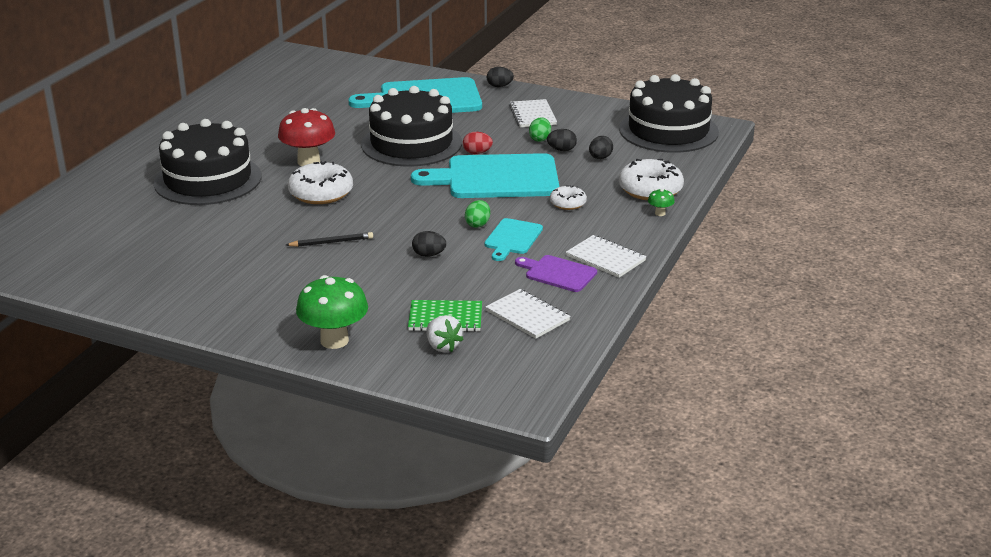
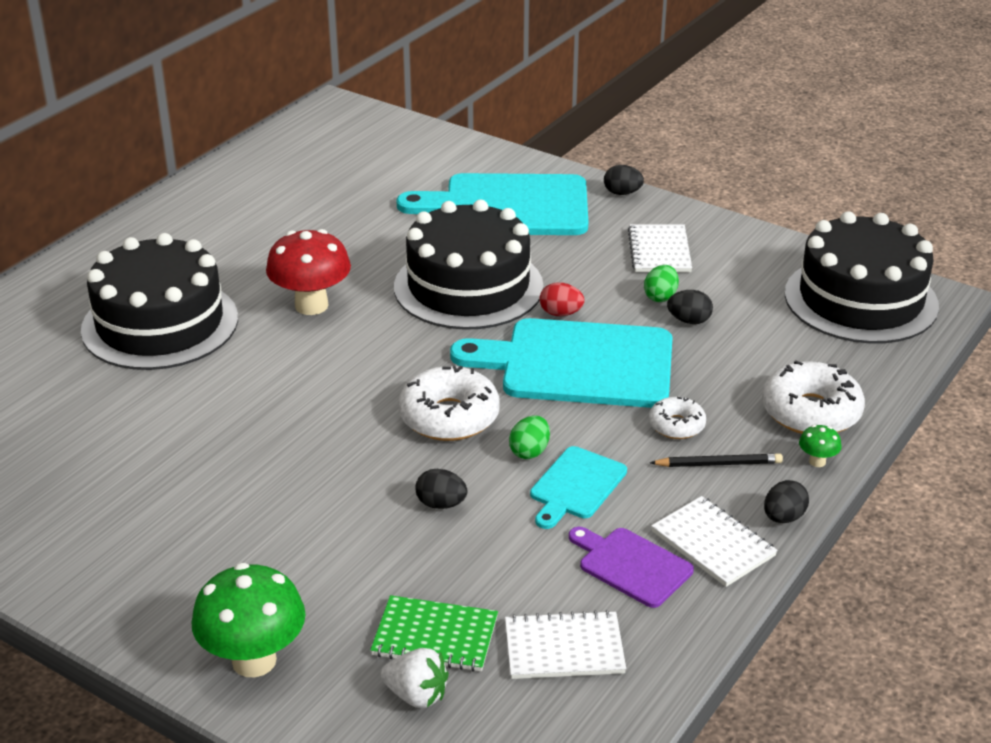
camera: 10 degrees right, 5 degrees up
(321, 193) = (313, 365): white donut -> white donut (449, 417)
(331, 242) = (303, 462): black pencil -> black pencil (718, 464)
(443, 346) = (416, 695): white strawberry -> white strawberry turned 45 degrees counterclockwise
(527, 316) = (564, 648): white notebook -> white notebook turned 60 degrees counterclockwise
(600, 158) = (744, 342): black egg -> black egg (783, 517)

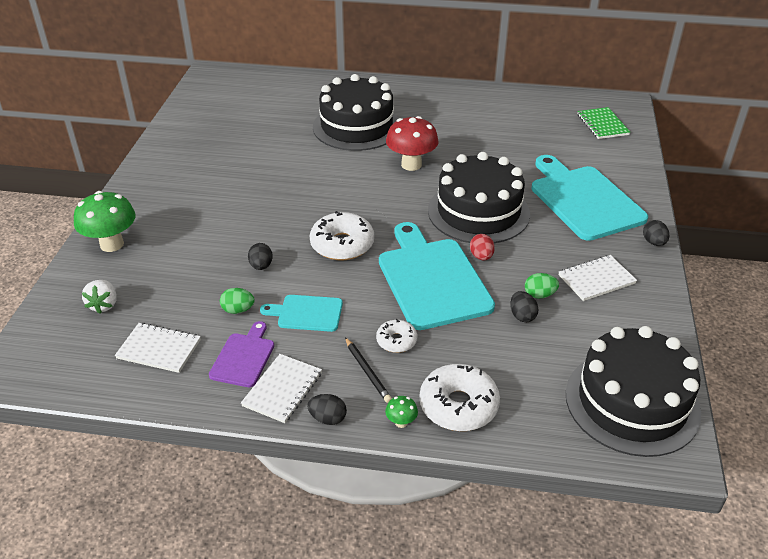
camera: 65 degrees right, 5 degrees up
(435, 636) = (151, 297): green notebook -> green notebook (602, 124)
(529, 452) = (329, 285): green egg -> green egg (238, 310)
(564, 648) = (159, 349): white notebook -> white notebook turned 45 degrees counterclockwise

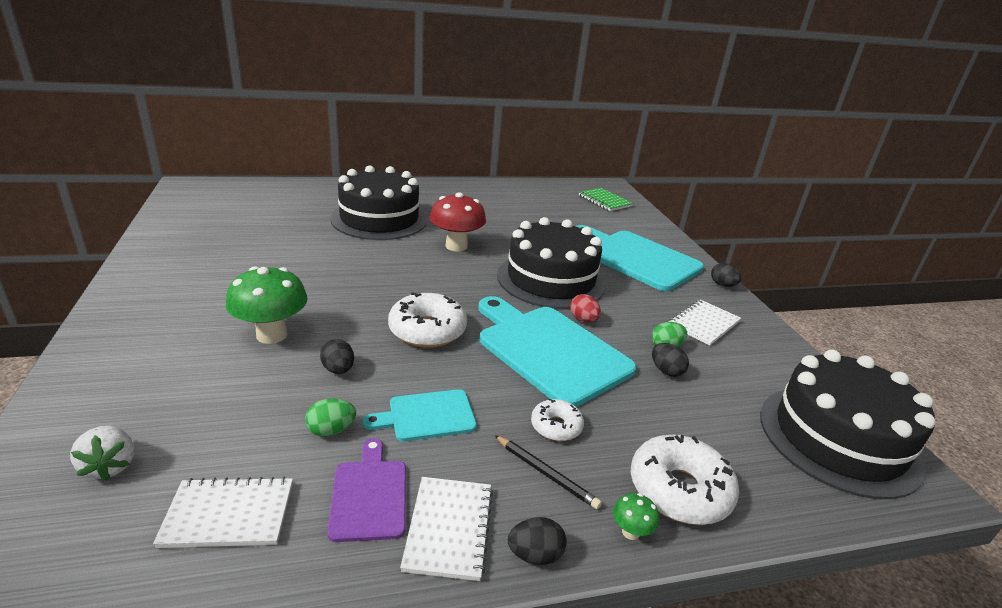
camera: 25 degrees left, 10 degrees down
(112, 244) = (103, 377): green mushroom -> green mushroom (272, 335)

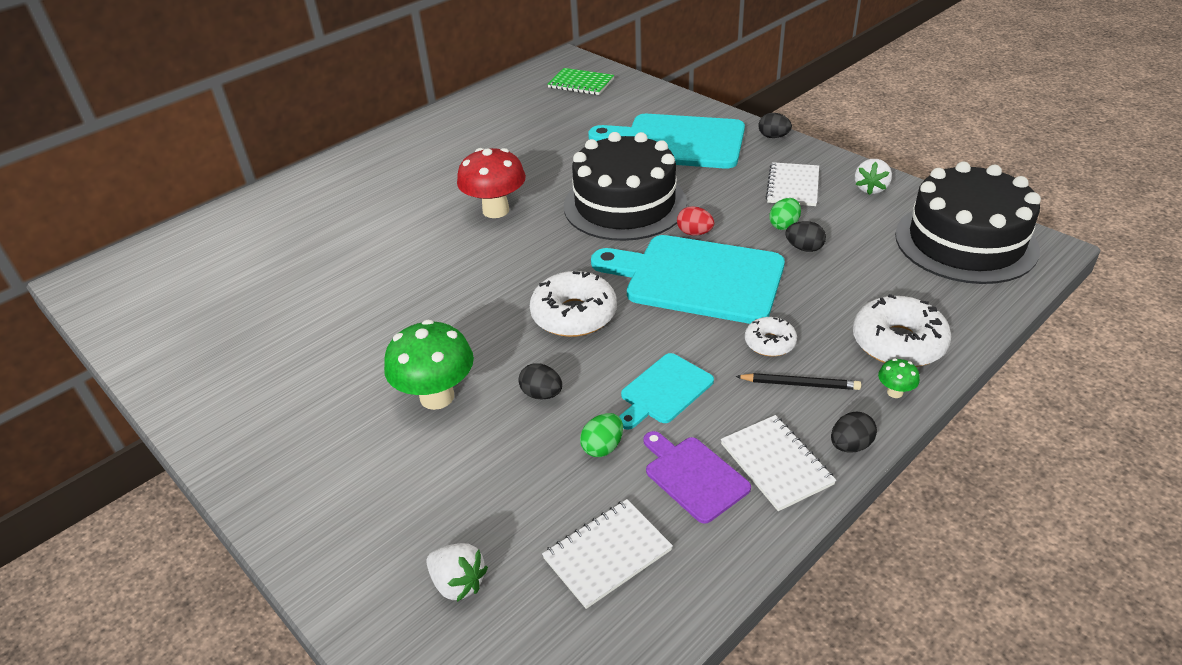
camera: 25 degrees left, 10 degrees up
(379, 219) = (376, 216): black cake -> none
(777, 355) = (871, 189): none -> white strawberry

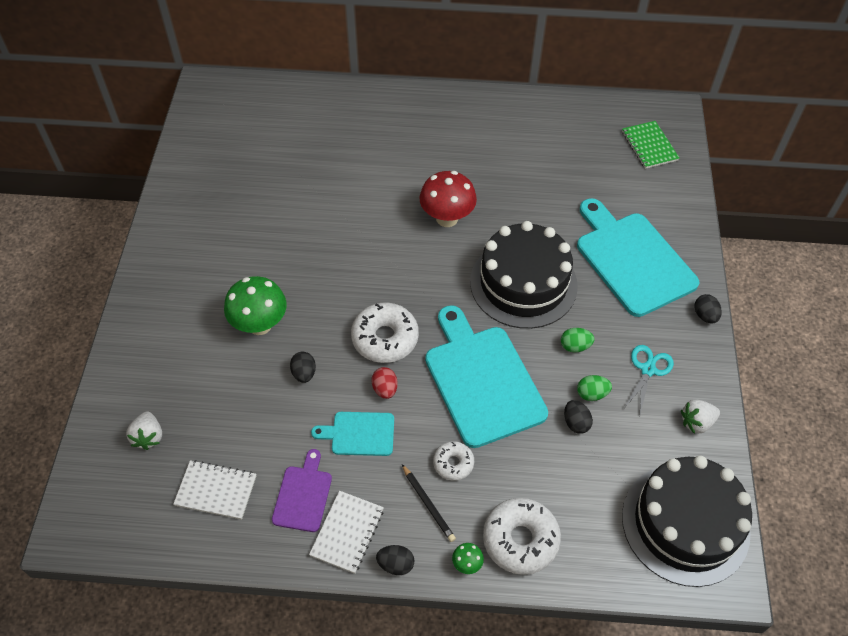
camera: 45 degrees right, 15 degrees up
(603, 447) = (288, 434): green egg -> green egg (575, 346)
(694, 233) = (530, 346): red egg -> red egg (385, 389)
(793, 186) = (648, 369): white notebook -> turquoise scissors

